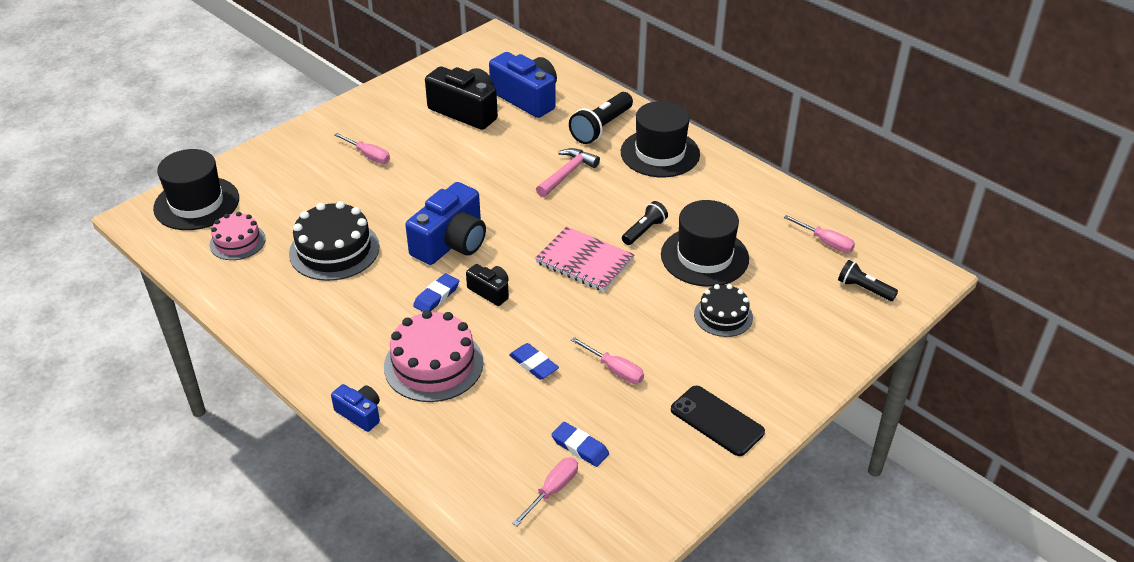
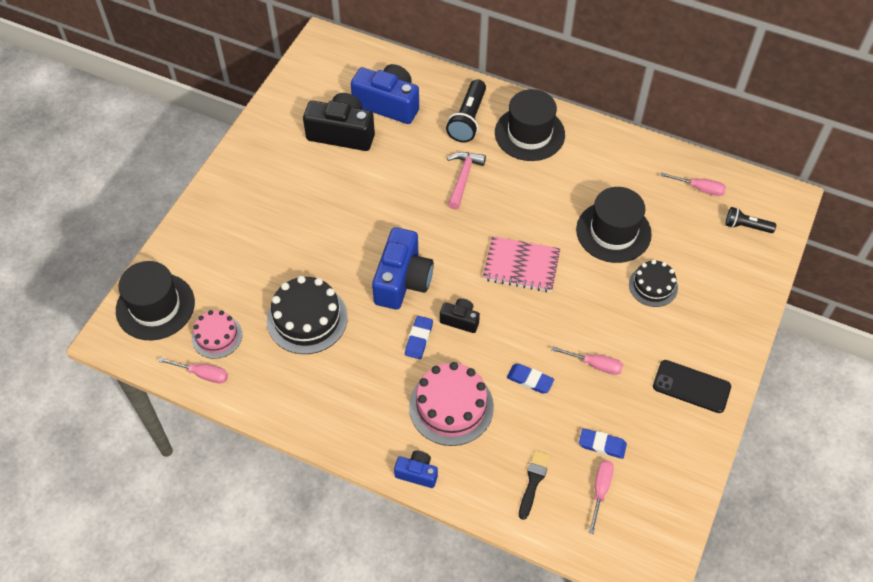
camera: 20 degrees left, 15 degrees up
(368, 156) = (281, 208): pink screwdriver -> pink screwdriver (202, 374)
(482, 458) = (533, 481): none -> black brush
(644, 231) = (554, 220): black flashlight -> none

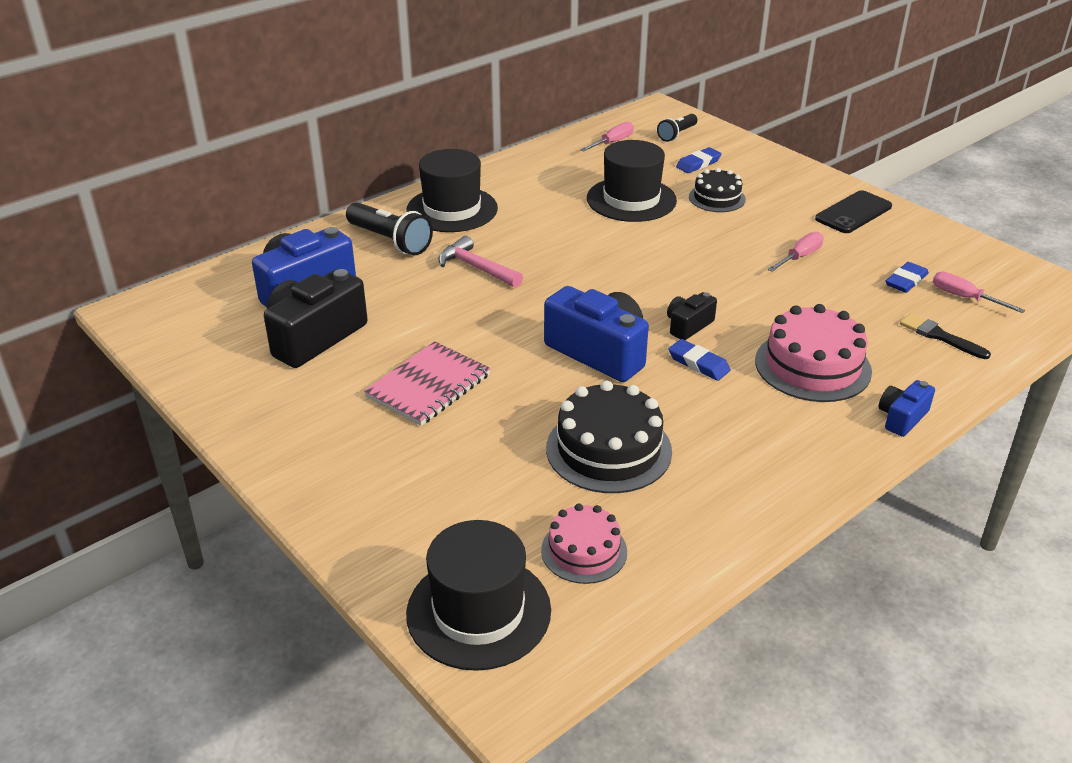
camera: 65 degrees left, 20 degrees down
(202, 374) = (647, 585): pink screwdriver -> none
(521, 266) = (637, 265): pink notebook -> pink notebook (429, 386)
(530, 380) = (800, 302): blue eraser -> blue eraser (698, 164)

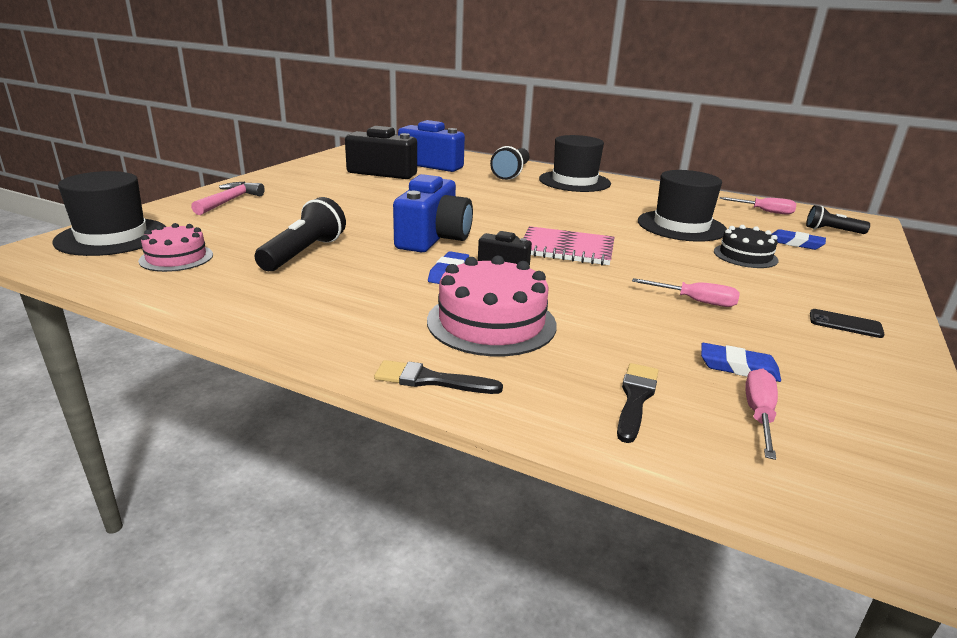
camera: 65 degrees right, 10 degrees down
(429, 386) = (351, 200): pink notebook -> pink notebook (566, 249)
(476, 268) = (507, 195): pink hammer -> pink hammer (229, 201)
(608, 449) = (304, 253): black cake -> black flashlight
(853, 213) = (845, 324): black phone -> black phone, size x0.60
(901, 418) = (431, 380): blue camera -> black brush

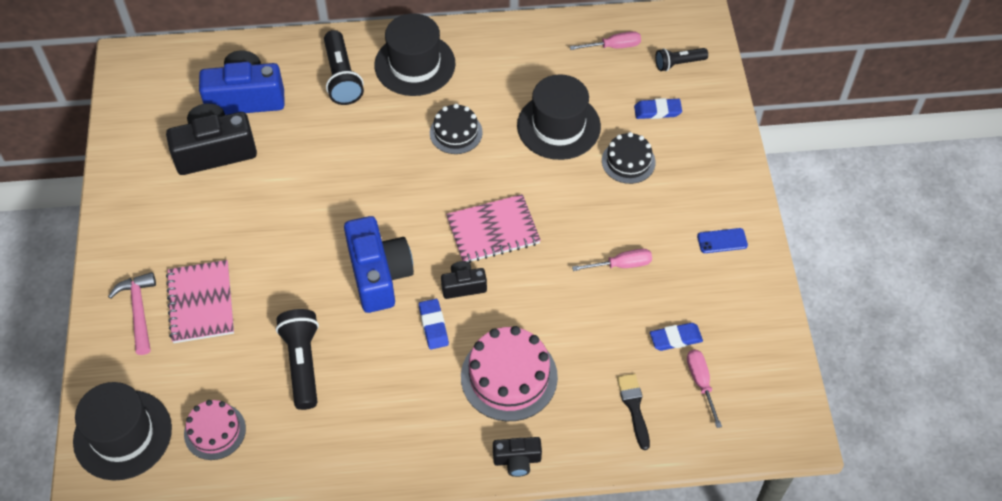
camera: 30 degrees left, 30 degrees up
(276, 210) = (201, 303): none -> pink notebook
(431, 380) = (517, 460): black brush -> black camera
(579, 207) = (456, 132): none -> black cake
(845, 324) = (722, 241): black phone -> blue phone

